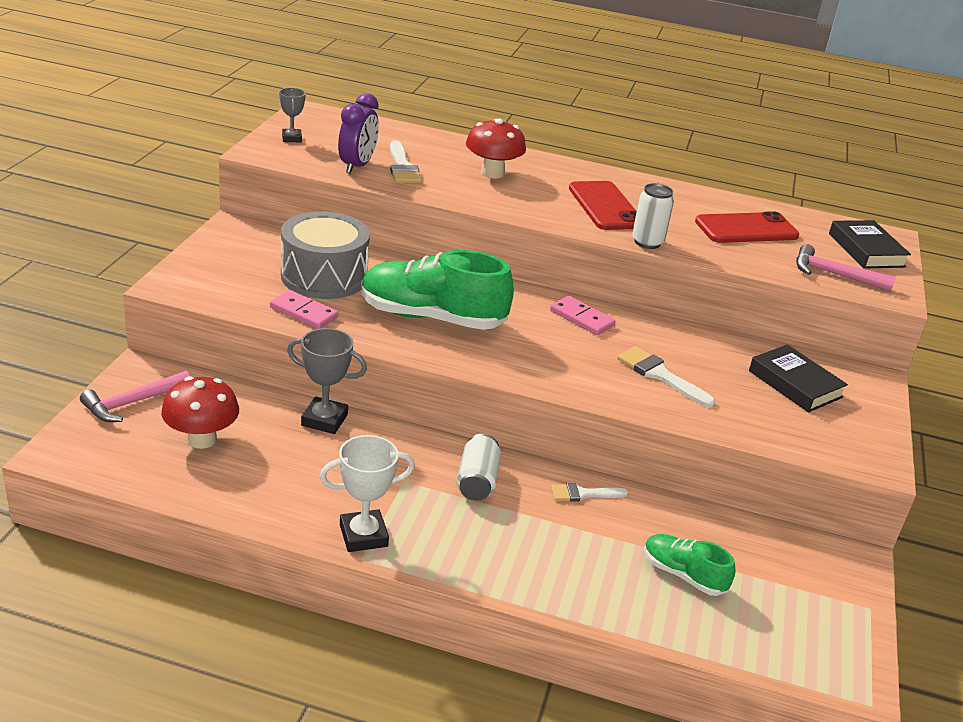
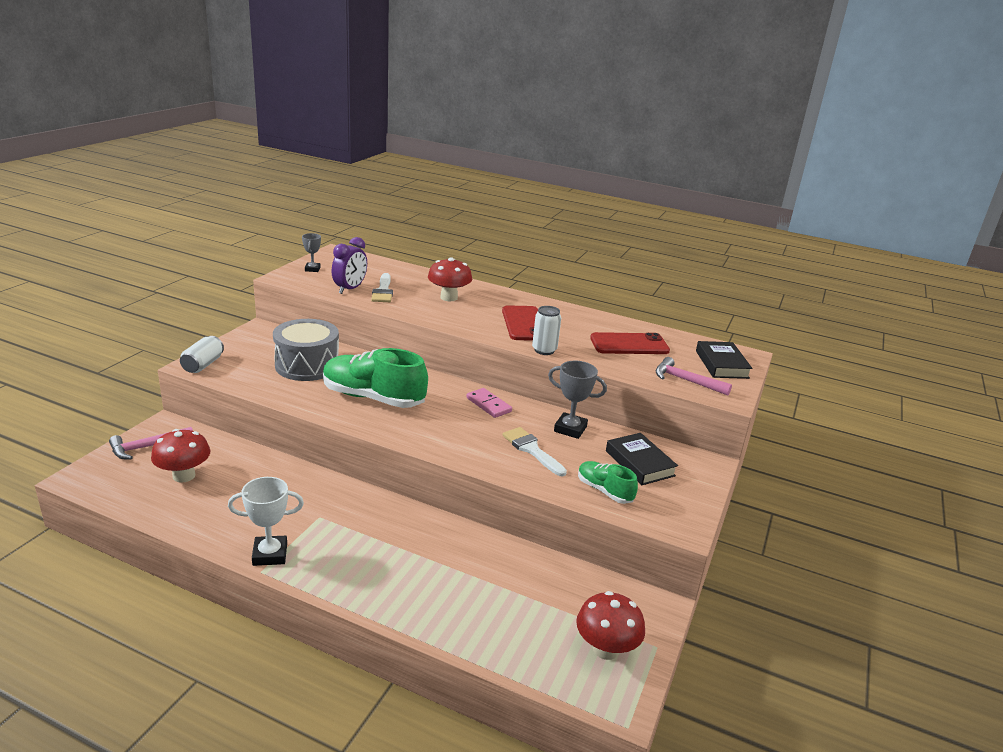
camera: 10 degrees right, 5 degrees down
(304, 312) = (279, 389): pink domino -> none
(324, 420) = (280, 468): grey trophy -> grey trophy (570, 429)
(477, 481) = (375, 521): white can -> white can (203, 365)
(583, 494) = (454, 537): white brush -> none
(683, 575) = (509, 606): green shoe -> green shoe (604, 491)
(814, 617) = (606, 649): none -> red mushroom

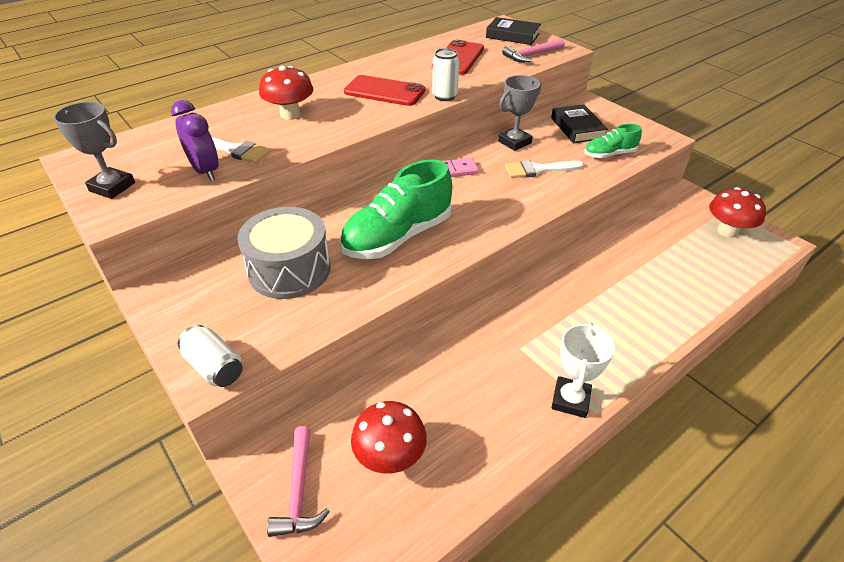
camera: 60 degrees left, 15 degrees up
(312, 269) = (112, 187): grey trophy -> grey trophy, size x1.61
(639, 463) = (577, 128): black book -> black book turned 75 degrees clockwise

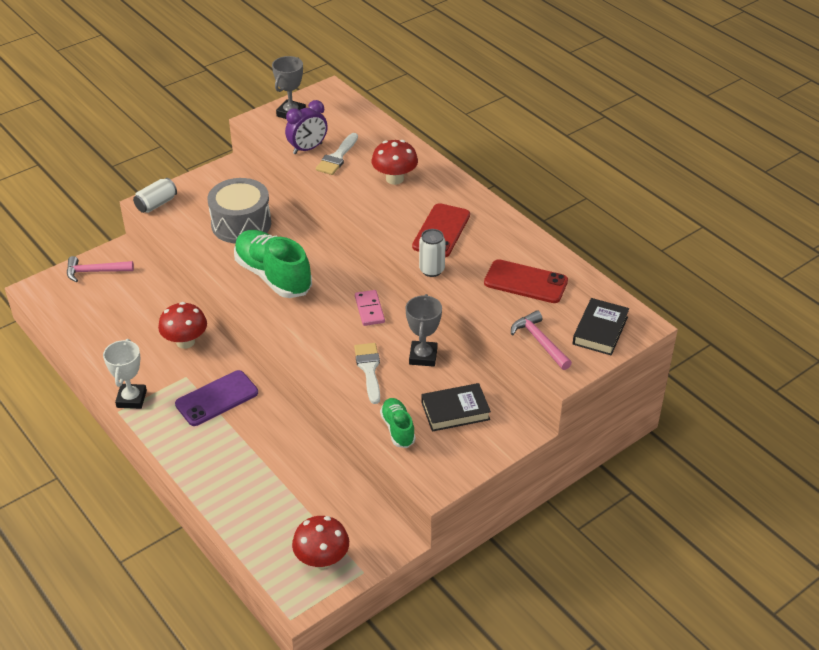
camera: 90 degrees right, 0 degrees up
(390, 457) = (108, 308): red mushroom -> red mushroom (185, 342)
(514, 142) = (423, 356): grey trophy -> grey trophy turned 45 degrees clockwise
(551, 316) = (217, 398): none -> purple phone
(570, 400) = (131, 399): white trophy -> white trophy turned 75 degrees clockwise

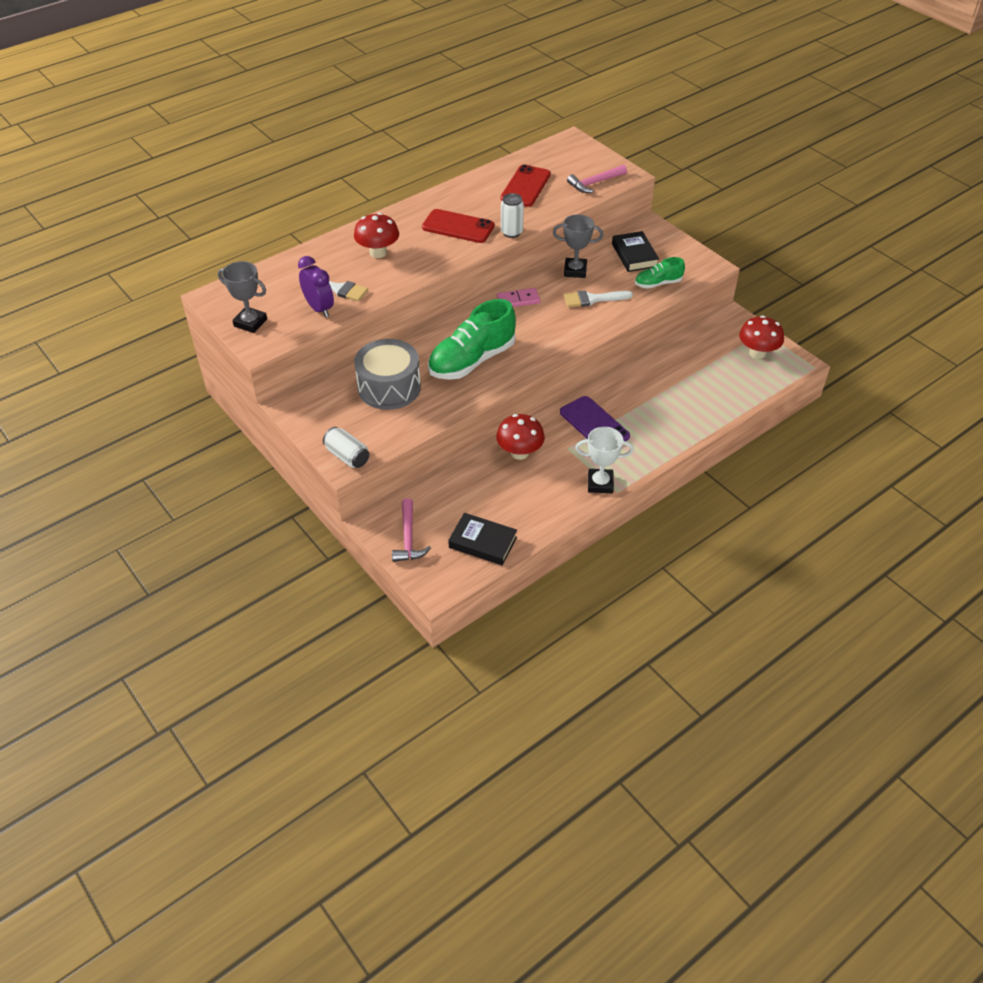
camera: 90 degrees left, 5 degrees up
(600, 330) = (580, 156): black book -> black book (482, 542)

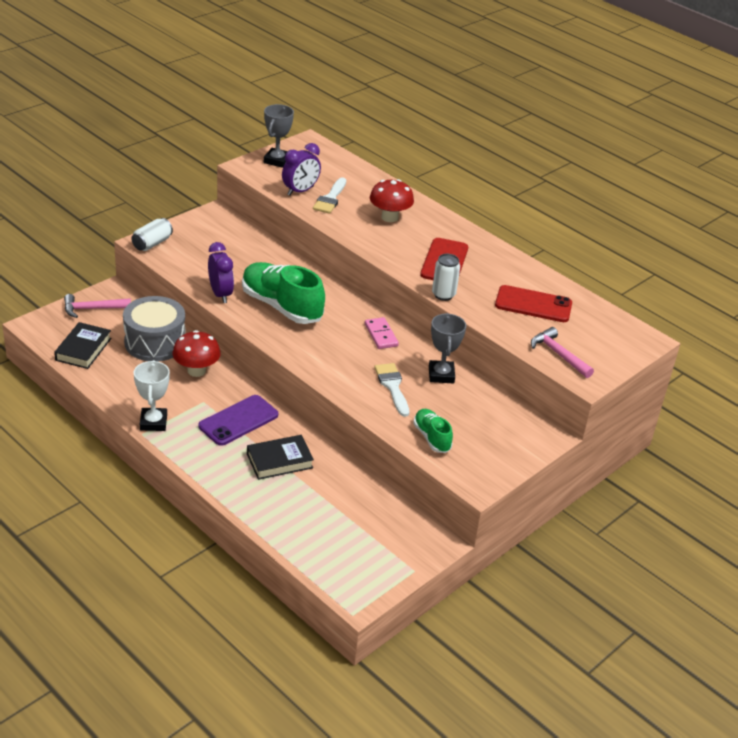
camera: 80 degrees right, 10 degrees down
(389, 387) = (240, 261): grey drum -> grey drum (155, 342)
(449, 403) = (220, 294): none -> purple clock
(634, 255) = (482, 421): black book -> black book (279, 461)
(757, 353) = (372, 561): red mushroom -> none

